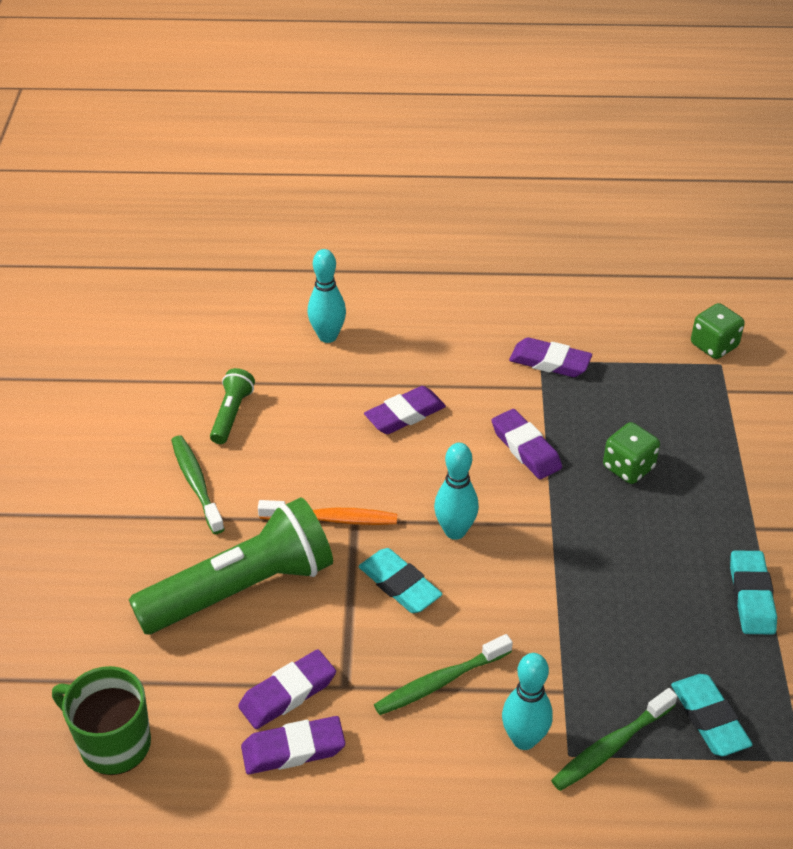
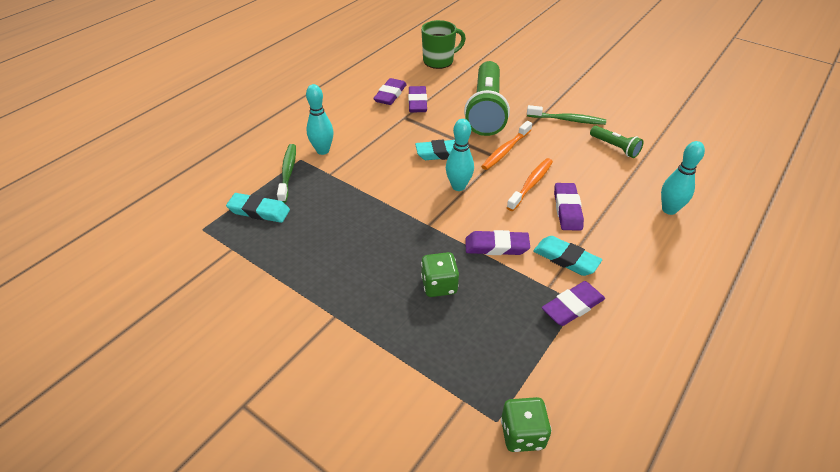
camera: 125 degrees right, 0 degrees up
(385, 464) = (531, 184): none -> orange toothbrush
(440, 682) = (377, 141): green toothbrush -> none
(751, 596) = (296, 276): turquoise eraser -> turquoise eraser (566, 259)

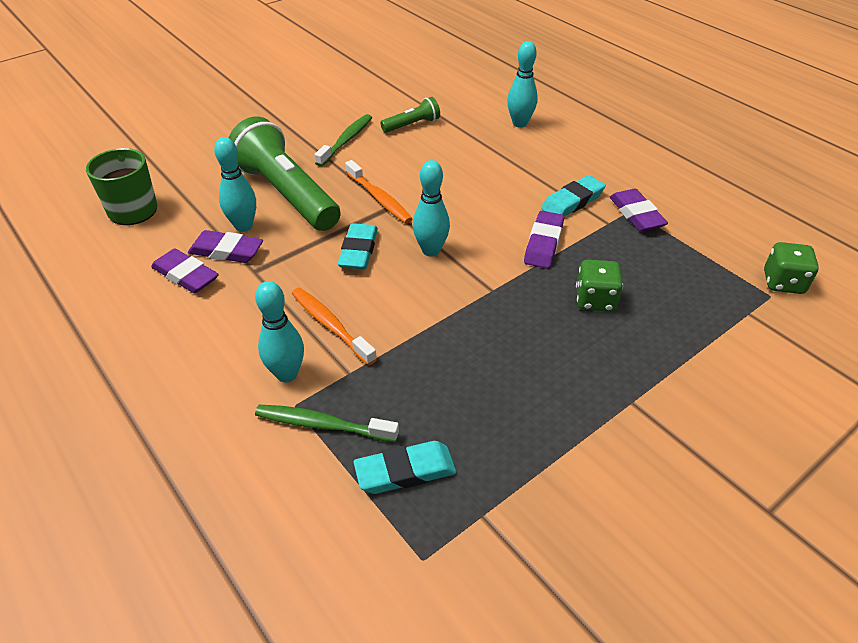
camera: 75 degrees left, 0 degrees up
(259, 211) = (405, 471): turquoise eraser -> turquoise eraser turned 45 degrees clockwise
(444, 102) = (243, 226): none -> turquoise bowling pin
(486, 110) = (287, 194): green flashlight -> green flashlight turned 150 degrees counterclockwise
(531, 184) = (449, 195): orange toothbrush -> orange toothbrush (330, 325)
(567, 209) = (500, 181): purple eraser -> none

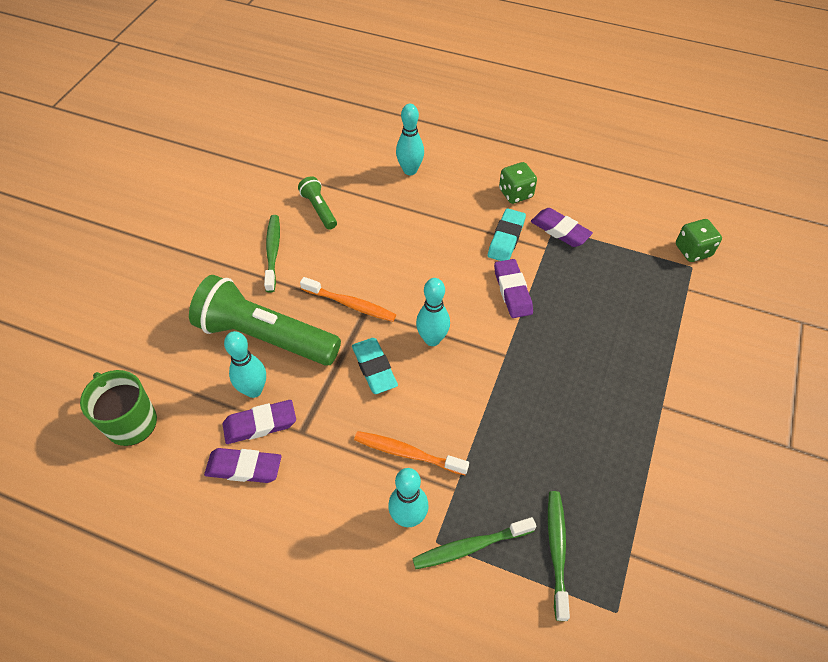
camera: 30 degrees left, 10 degrees up
(405, 471) = (557, 550): turquoise eraser -> green toothbrush
(412, 125) = (319, 209): green flashlight -> green flashlight turned 60 degrees counterclockwise
(595, 300) = (583, 328): green dice -> green dice (515, 193)

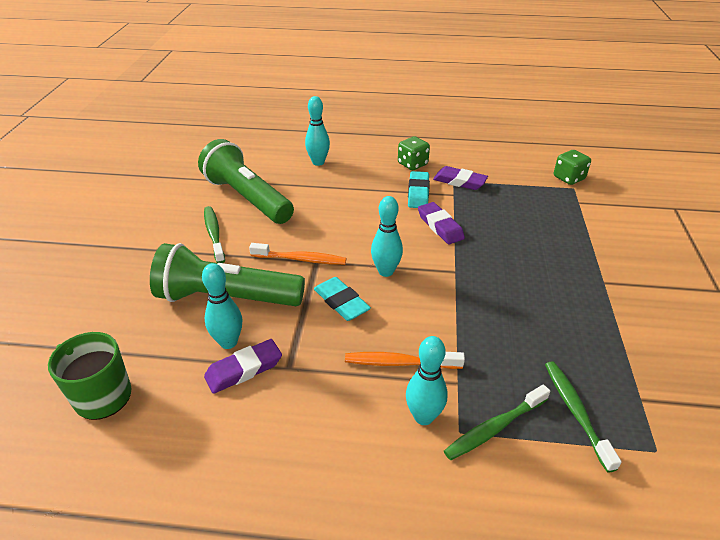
camera: 15 degrees left, 15 degrees down
(244, 468) = (238, 411): purple eraser -> none
(319, 209) = (247, 198): green flashlight -> green flashlight, size x2.16

